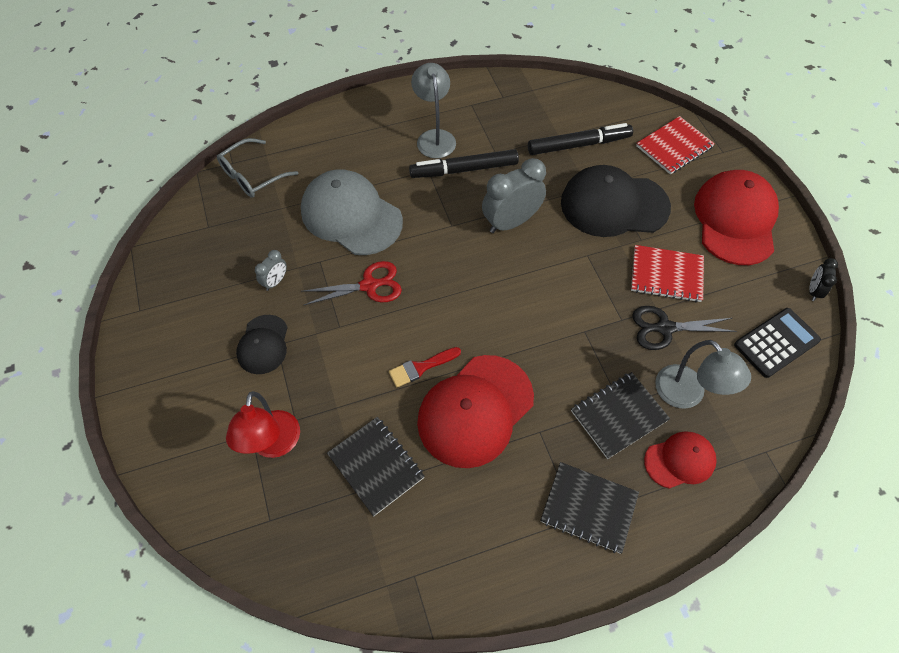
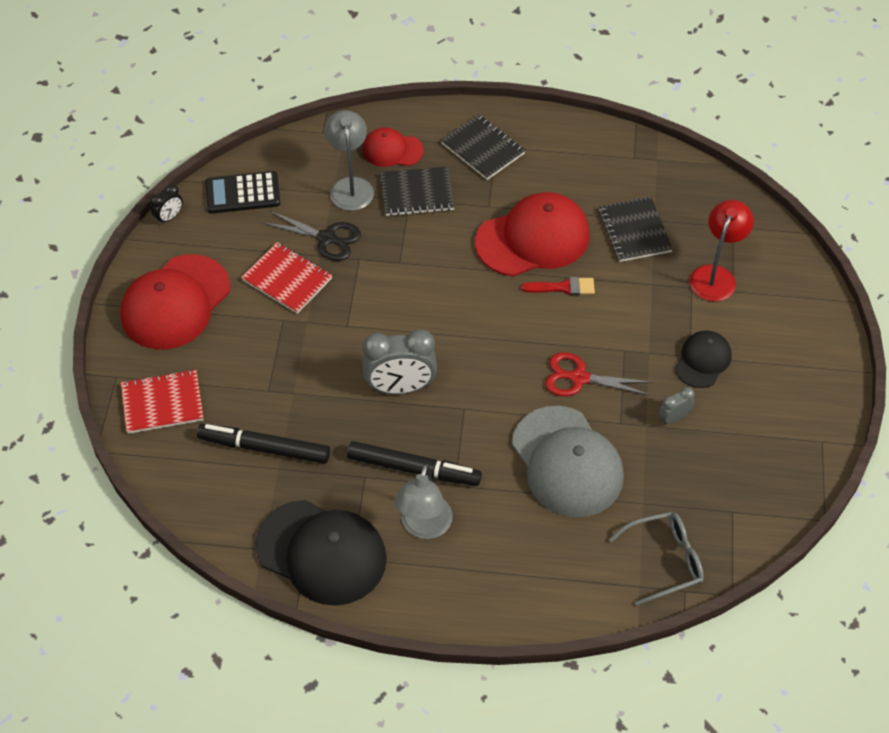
camera: 155 degrees left, 5 degrees down
(614, 205) = (281, 364): black cap -> black cap (322, 552)

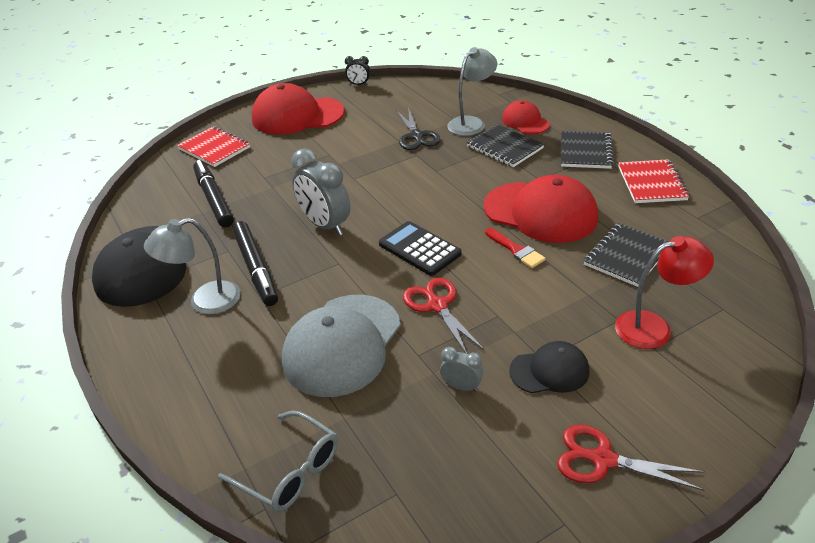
camera: 55 degrees right, 15 degrees down
(243, 193) = (410, 95): black calculator -> black calculator (419, 249)
(287, 279) = (363, 140): red notebook -> red notebook (651, 183)
(794, 389) = (602, 459): none -> red scissors

